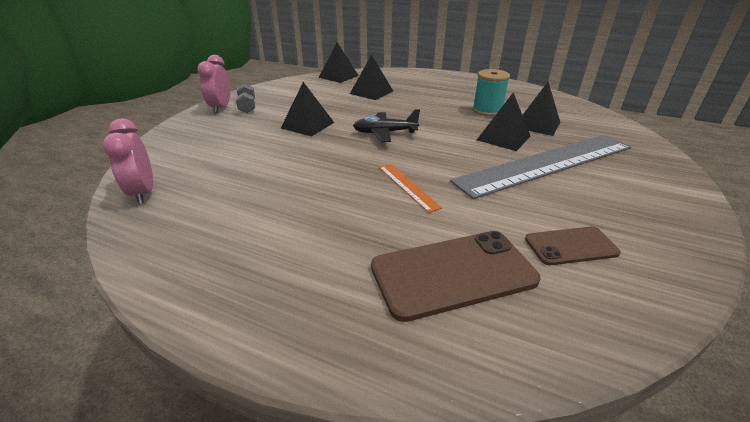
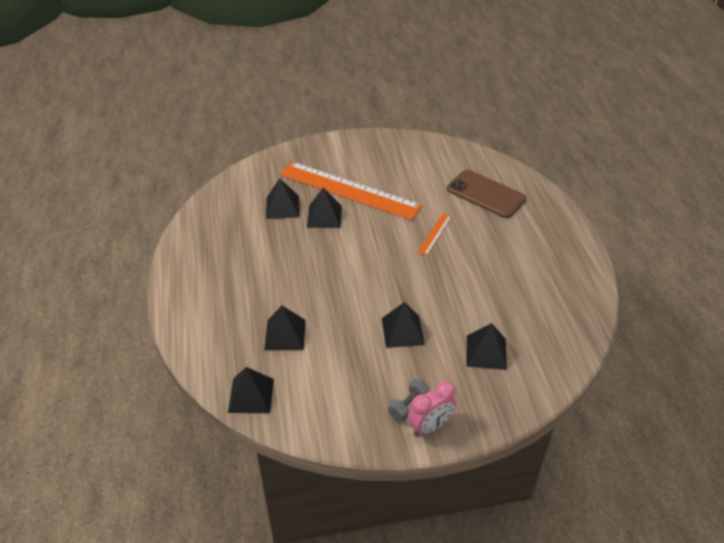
camera: 125 degrees left, 10 degrees up
(143, 193) = (568, 342): pink clock -> none
(224, 148) = (486, 352): none -> black pyramid
(385, 133) = (372, 277): black plane -> none
(487, 111) = (272, 239): turquoise spool -> none
(546, 163) = (349, 190): grey ruler -> orange ruler
(571, 246) = (429, 168): brown phone -> none

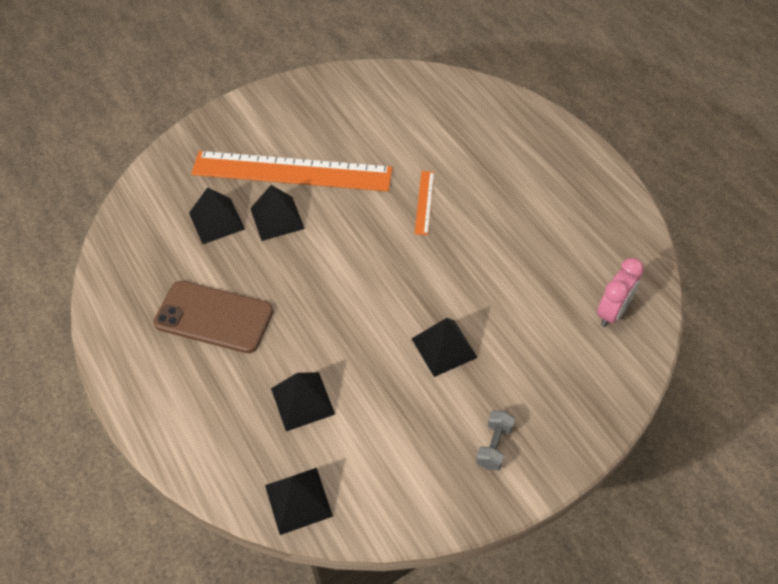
camera: 20 degrees left, 10 degrees up
(430, 426) = (530, 463): pink clock -> pink clock (612, 312)
(485, 194) = (461, 129): brown phone -> brown phone (214, 317)
(486, 352) = (552, 343): black pyramid -> none

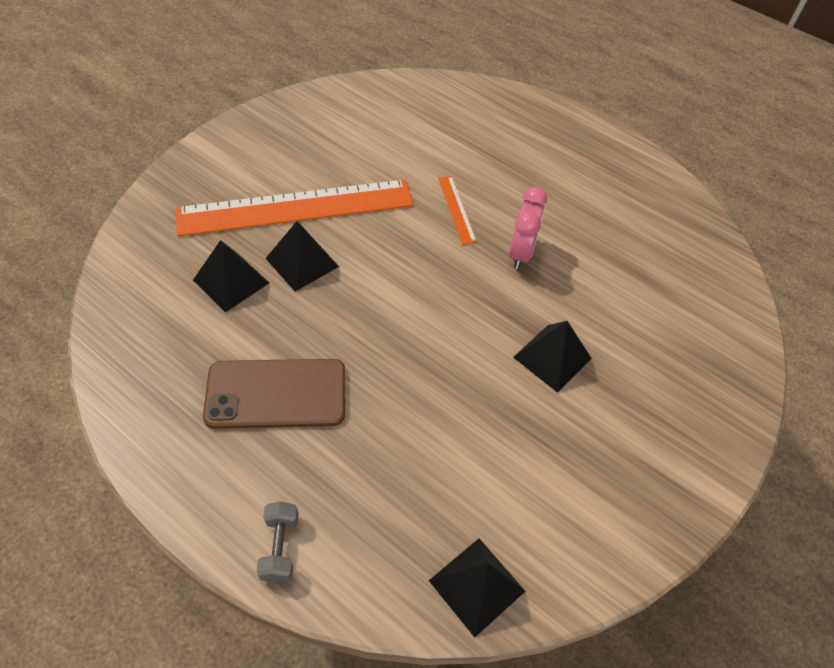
camera: 25 degrees left, 0 degrees up
(302, 401) = (426, 463): black pyramid -> none
(494, 446) = (656, 449): grey dumbbell -> grey dumbbell (280, 547)
(612, 312) = (696, 276): pink clock -> pink clock (520, 253)

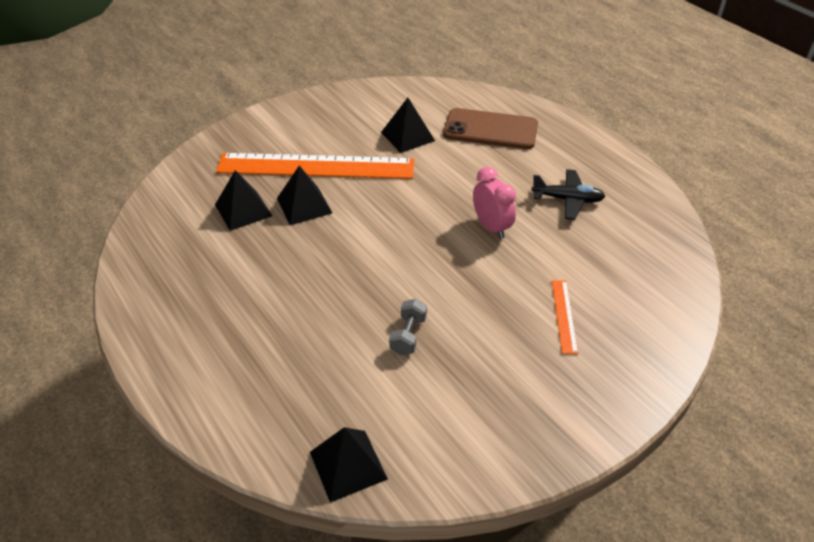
camera: 20 degrees right, 10 degrees down
(276, 394) = (245, 294): brown phone -> brown phone (490, 130)
(280, 547) = (202, 401): grey dumbbell -> grey dumbbell (408, 335)
(456, 209) = (449, 186): orange ruler -> orange ruler (564, 316)
(520, 253) = (491, 227): pink clock -> pink clock turned 60 degrees counterclockwise
(552, 357) = (486, 310): black pyramid -> black pyramid (407, 136)
(586, 205) = (567, 199): none -> black plane

